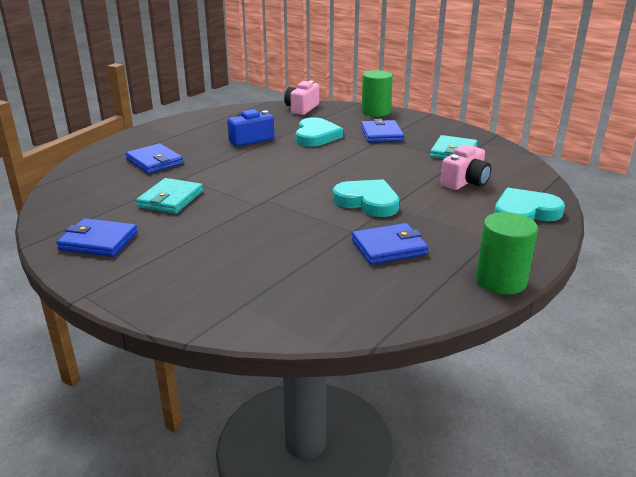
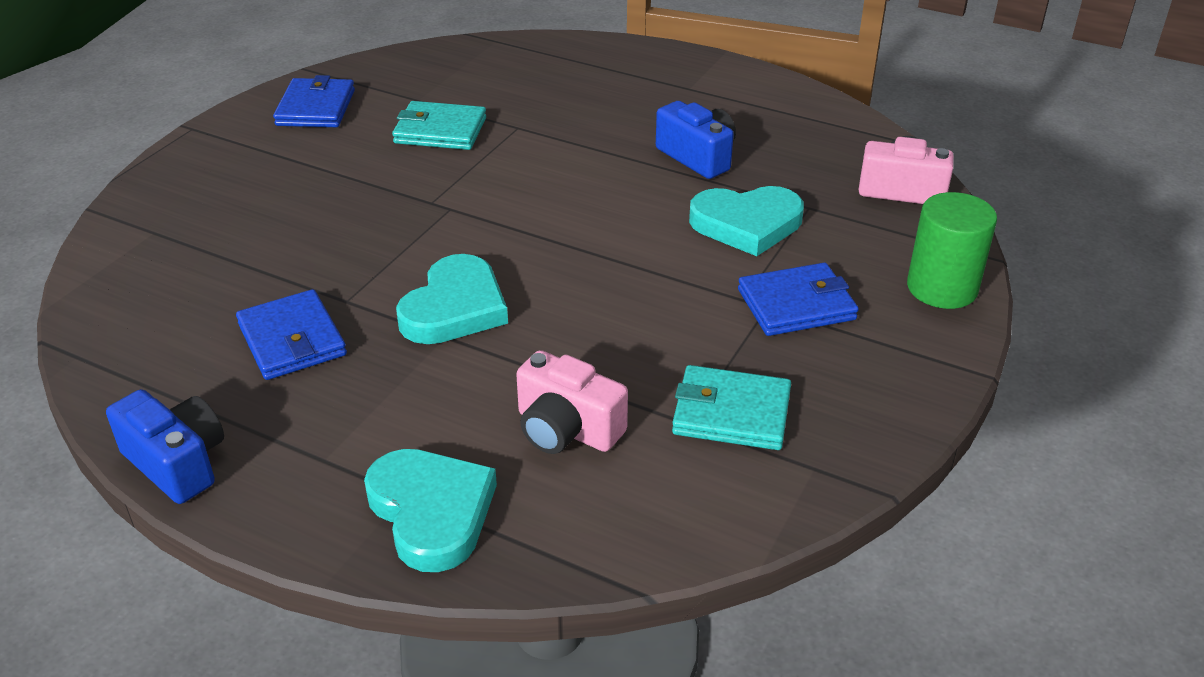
camera: 80 degrees right, 10 degrees up
(154, 161) = (570, 93): blue wallet -> none
(501, 281) = (177, 463): green cylinder -> blue camera

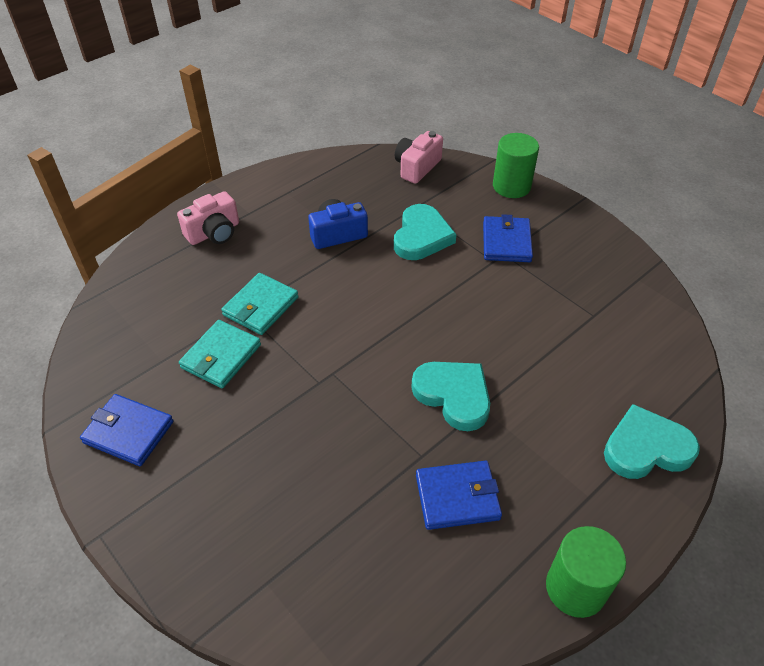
camera: 70 degrees left, 10 degrees up
(177, 463) = (575, 588): blue camera -> green cylinder
(566, 429) = (588, 368): pink camera -> pink camera (214, 233)
(731, 413) = (590, 296): turquoise wallet -> turquoise wallet (261, 306)

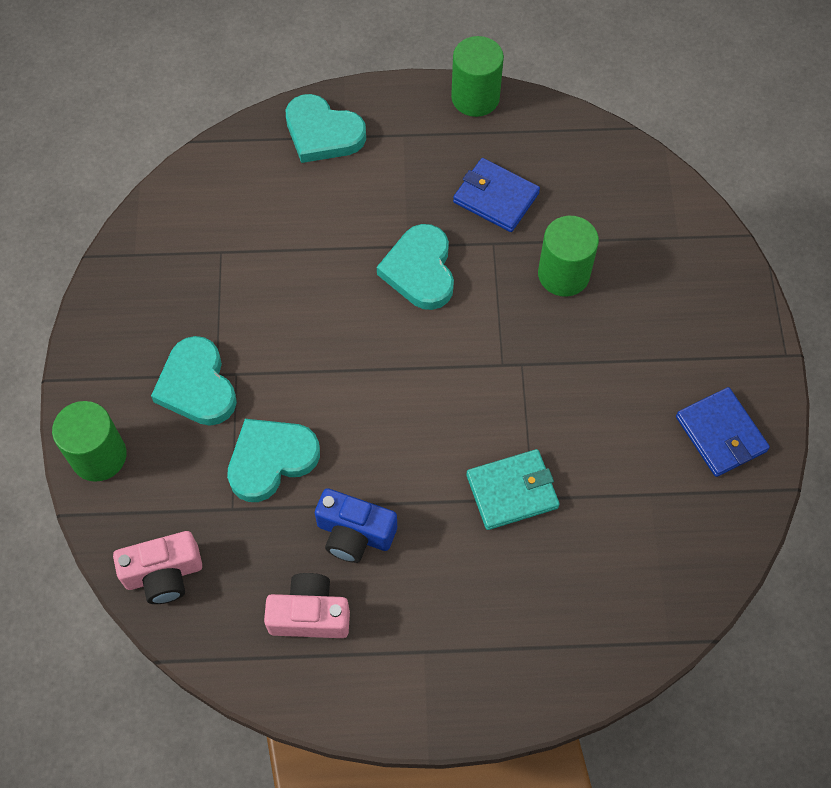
camera: 140 degrees left, 15 degrees up
(214, 233) = (488, 647): pink camera -> pink camera (310, 615)
(221, 356) = (591, 457): turquoise wallet -> none
(343, 470) = (563, 274): none -> green cylinder
(506, 242) = (197, 386): blue wallet -> turquoise heart

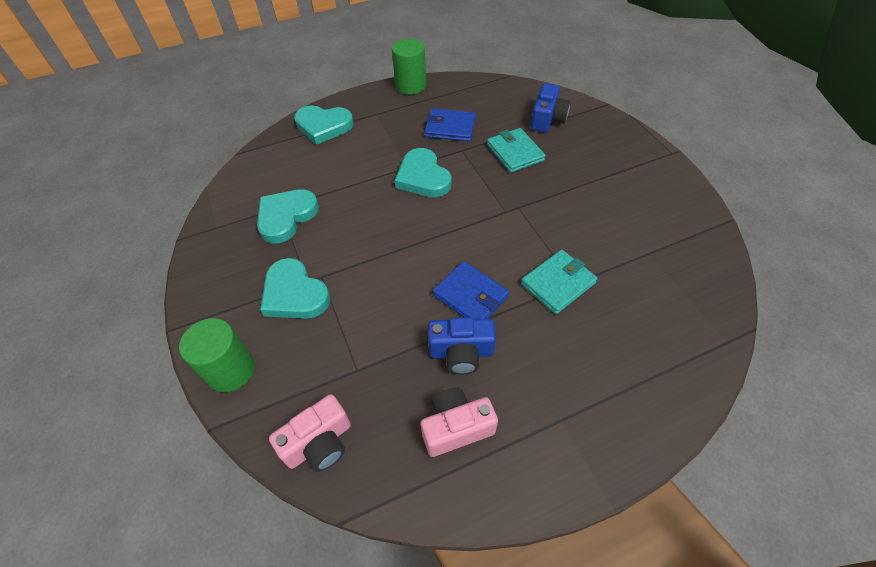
camera: 20 degrees left, 10 degrees down
(271, 460) = (373, 324): turquoise heart -> turquoise heart (286, 217)
(563, 274) = (515, 153): green cylinder -> turquoise wallet
(641, 232) = (547, 119): none -> blue camera
(721, 434) = (666, 204): blue wallet -> blue wallet (470, 295)

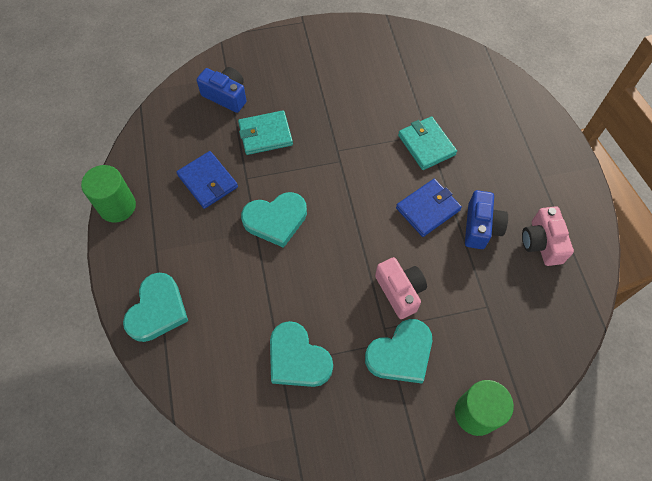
camera: 80 degrees left, 10 degrees up
(319, 443) = (547, 341): pink camera -> pink camera (400, 291)
(450, 128) = (208, 181): blue wallet -> blue wallet turned 60 degrees counterclockwise

